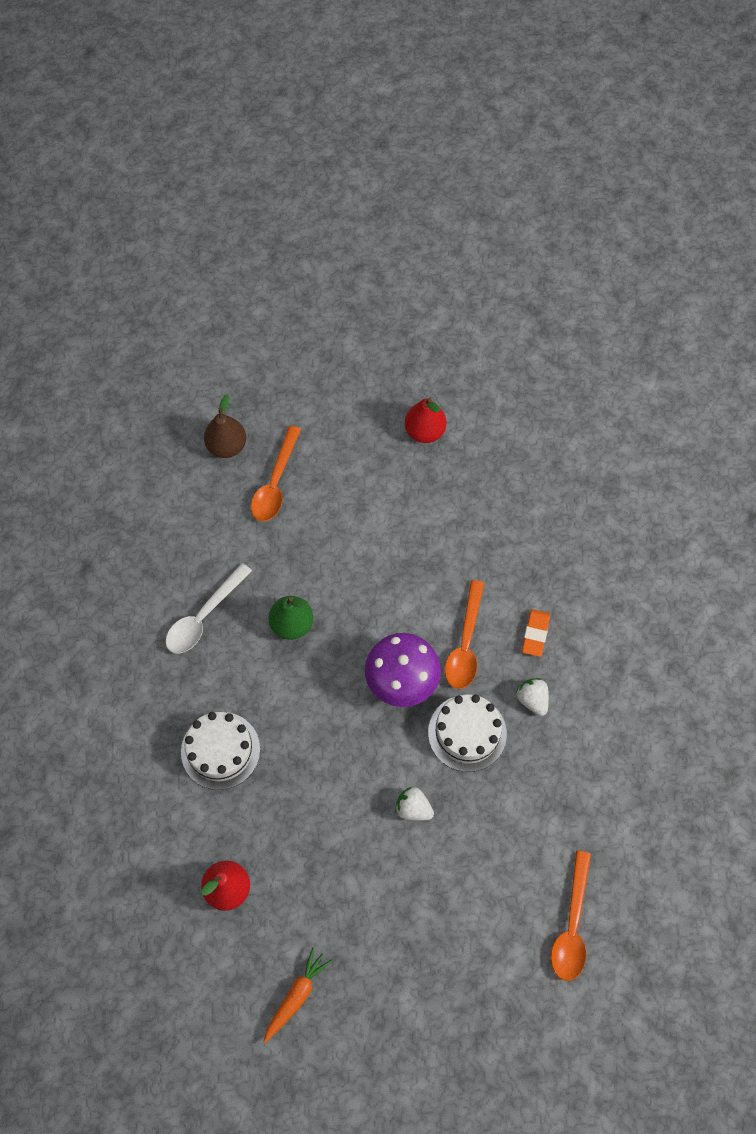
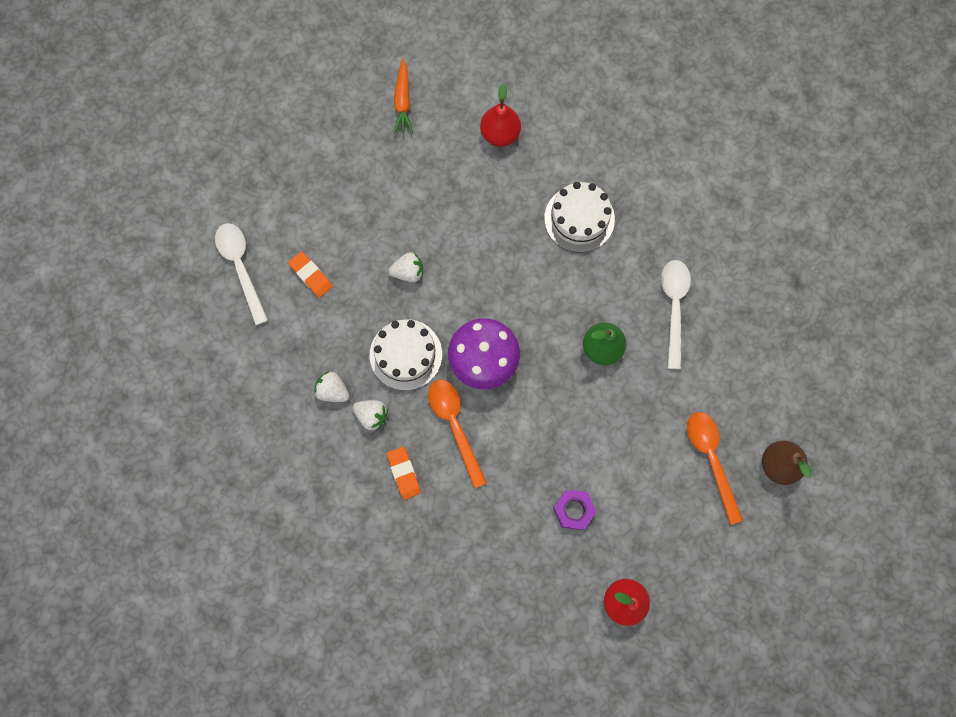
camera: 145 degrees right, 10 degrees up
(414, 517) = (573, 510): none -> purple nut
(508, 869) = (311, 275): none -> orange eraser
(554, 745) = (333, 390): none -> white strawberry
(571, 925) = (241, 267): orange spoon -> white spoon

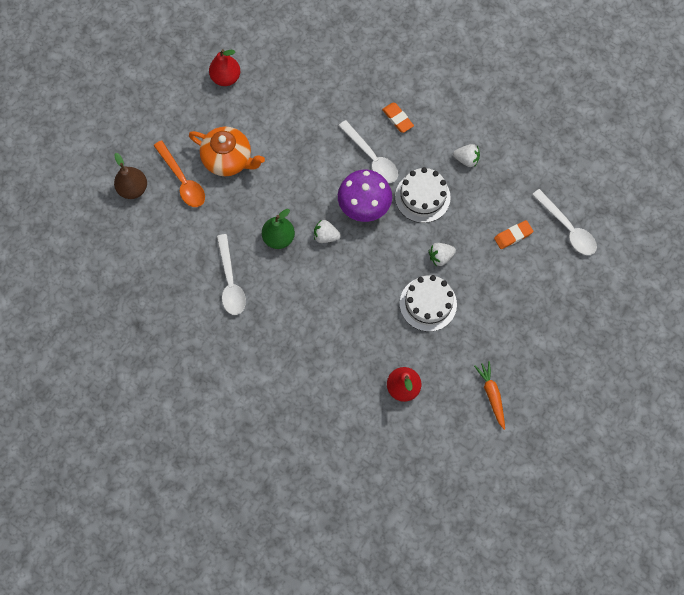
camera: 165 degrees right, 5 degrees down
(311, 275) = (513, 236): orange eraser -> orange eraser turned 60 degrees counterclockwise
(372, 415) = (432, 150): white strawberry -> white strawberry (326, 236)
(454, 425) = (372, 158): orange spoon -> white spoon
(573, 510) = (273, 124): purple nut -> none
(579, 219) = (320, 332): white cake -> white cake (428, 304)
(644, 473) = (228, 159): none -> orange teapot

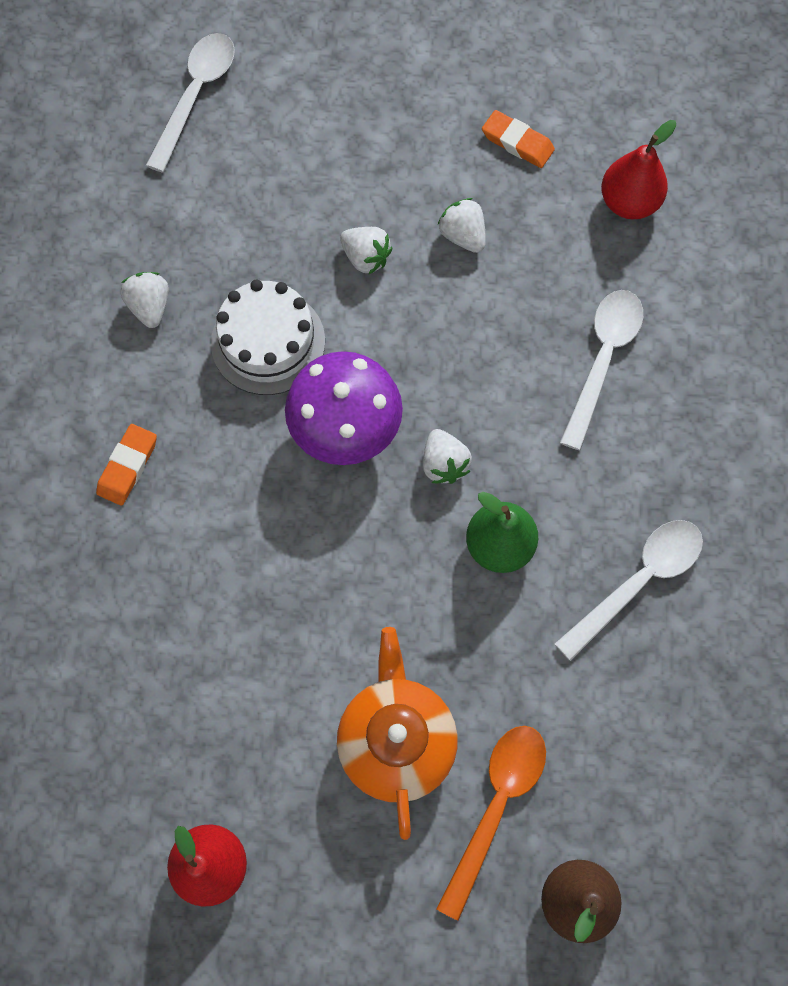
camera: 120 degrees left, 0 degrees up
(372, 158) = (238, 469): white spoon -> white spoon (602, 359)
(428, 304) = (463, 236): white cake -> white strawberry
(491, 395) = (552, 76): orange carrot -> none
(513, 236) = (258, 168): orange eraser -> orange eraser (517, 142)

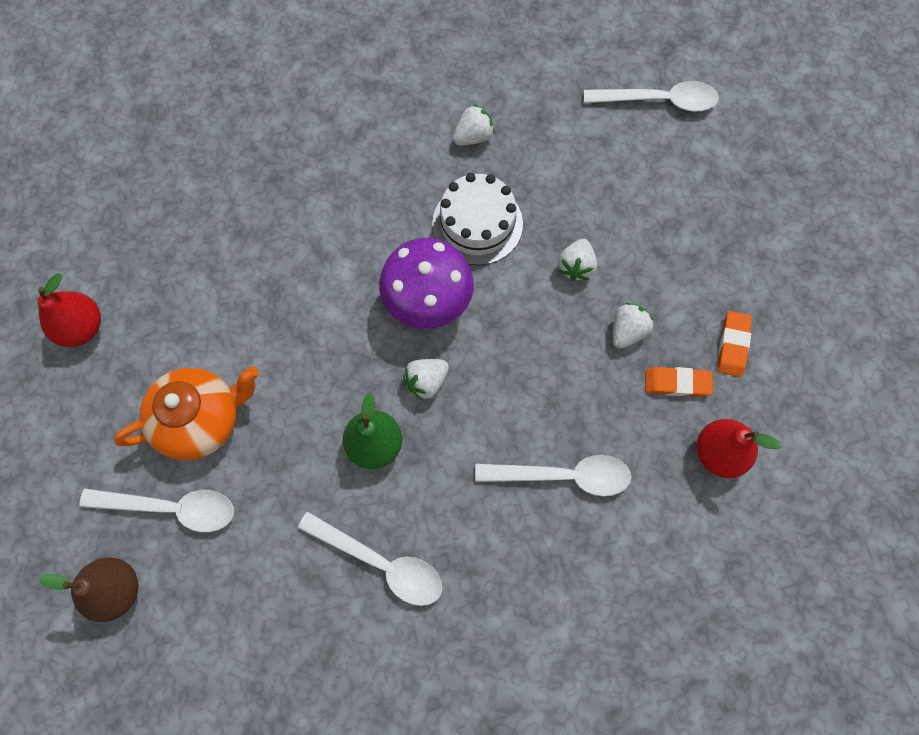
camera: 70 degrees right, 0 degrees up
(128, 466) = (346, 169): orange eraser -> orange eraser (677, 383)
(496, 806) = (171, 508): orange spoon -> white spoon

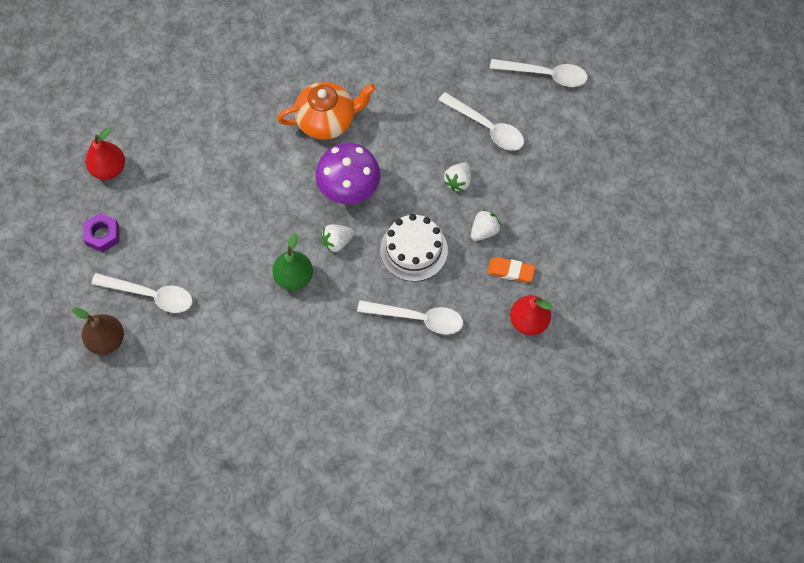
camera: 10 degrees right, 5 degrees down
(86, 428) = (102, 235): none -> purple nut
(201, 420) = (180, 242): orange teapot -> orange teapot (327, 120)
(381, 563) = (283, 353): white spoon -> white spoon (487, 127)
(473, 136) = (404, 80): white strawberry -> none
(477, 223) = (395, 141): white cake -> white cake (414, 250)
(733, 345) = (556, 252): orange eraser -> none

